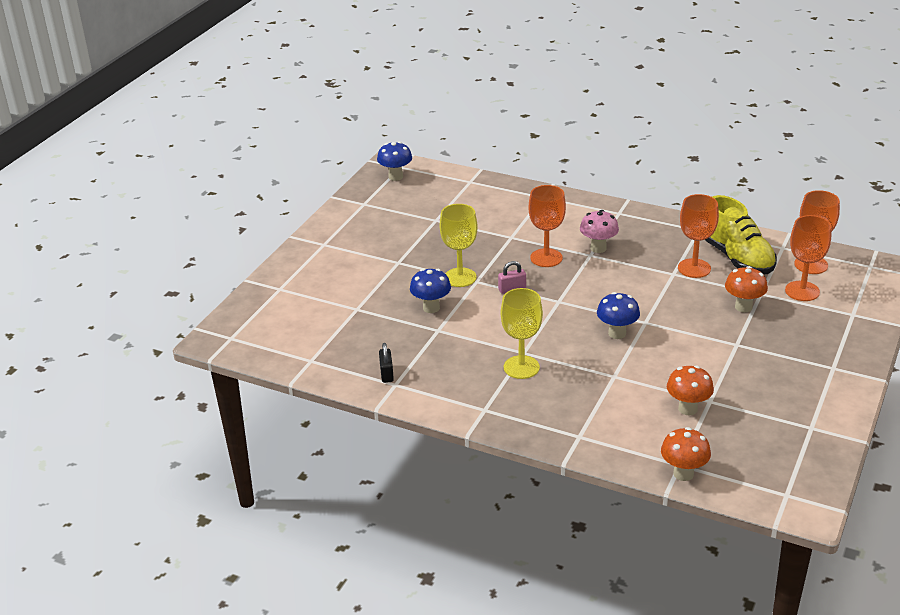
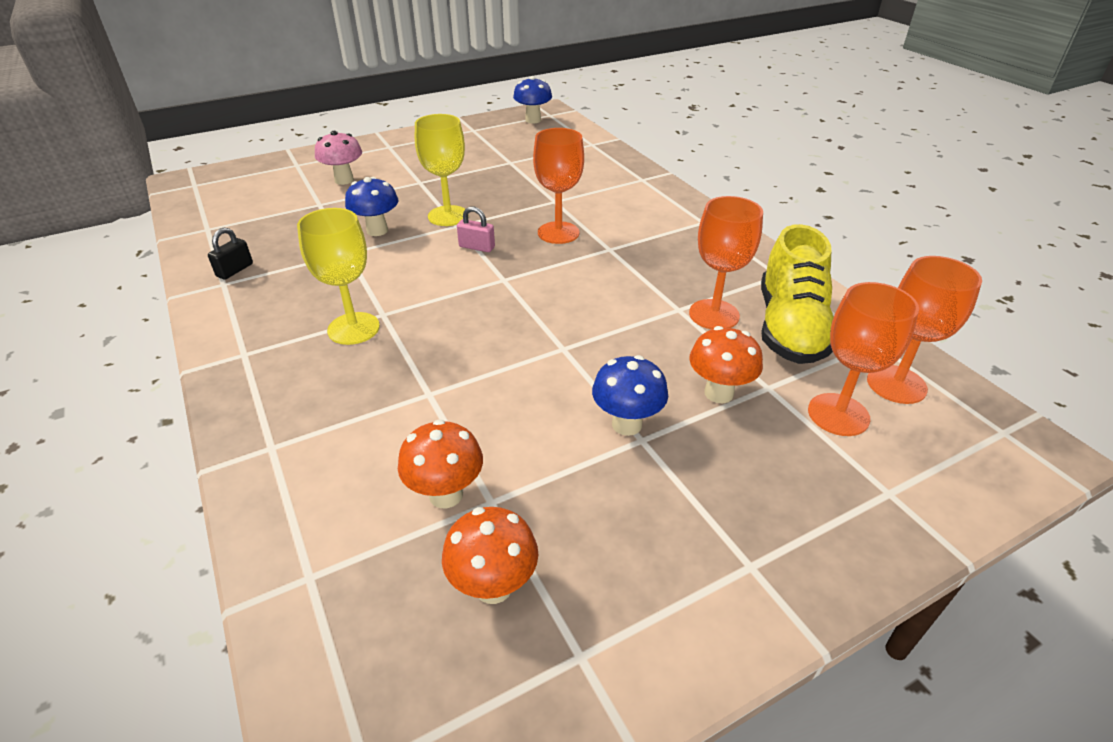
camera: 35 degrees right, 5 degrees up
(598, 248) = (628, 246): pink mushroom -> pink mushroom (344, 180)
(617, 333) = (510, 344): blue mushroom -> blue mushroom (626, 424)
(683, 473) = (290, 597): orange mushroom -> orange mushroom (493, 586)

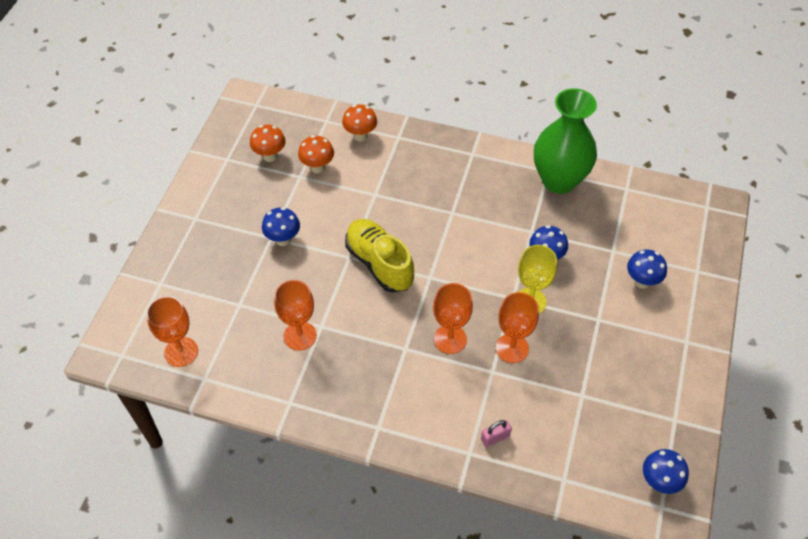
camera: 135 degrees right, 15 degrees up
(235, 270) = (559, 180): black padlock -> green vase
(344, 180) = (641, 282): pink mushroom -> blue mushroom
(353, 328) = (451, 196): yellow goblet -> none
(477, 247) = (476, 289): pink padlock -> pink padlock (495, 437)
(718, 393) = (258, 284): orange mushroom -> orange mushroom (360, 136)
(790, 328) = (254, 356): yellow shoe -> yellow shoe (379, 263)
(838, 414) = (199, 311): orange goblet -> orange goblet (512, 348)

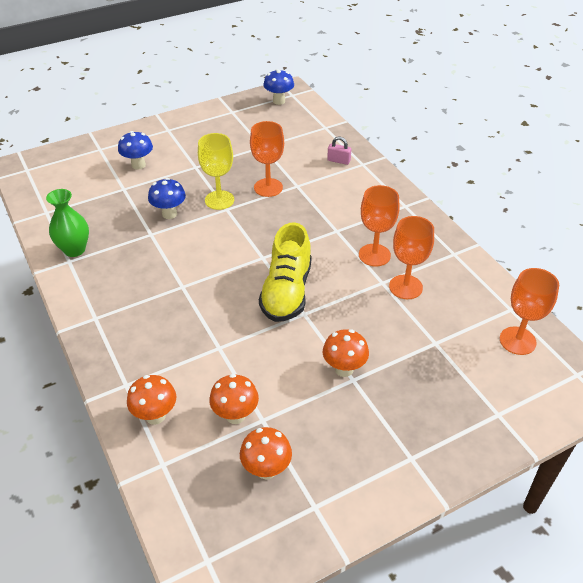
camera: 135 degrees left, 10 degrees down
(283, 239) = (344, 369): blue mushroom -> orange mushroom
(450, 339) = (300, 216): orange goblet -> orange goblet (374, 255)
(559, 180) = (74, 249): green vase -> green vase, size x0.57

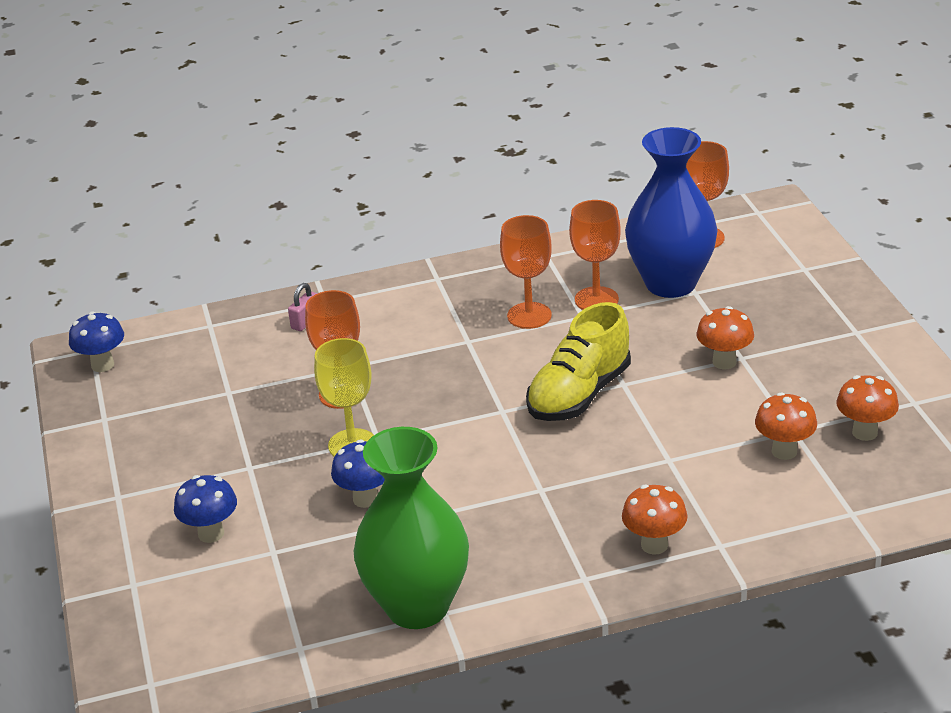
camera: 75 degrees left, 10 degrees down
(74, 249) = (417, 607): green vase -> green vase, size x1.74
(155, 416) = (777, 518): orange mushroom -> orange mushroom (654, 545)
(286, 292) = (579, 395): yellow shoe -> yellow shoe turned 105 degrees clockwise
(442, 327) = (670, 283): none -> blue vase

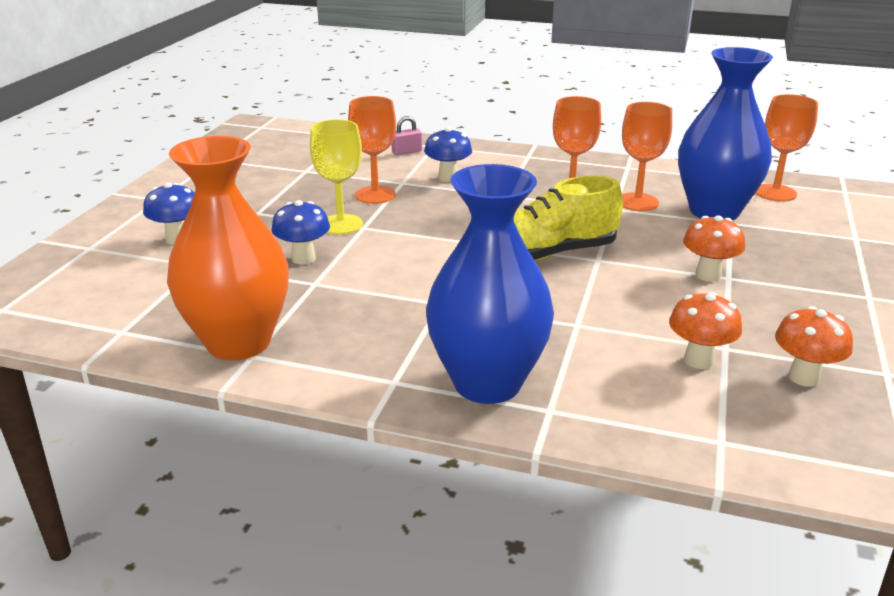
camera: 30 degrees right, 5 degrees down
(102, 365) = (255, 135): blue mushroom -> blue mushroom (448, 177)
(417, 607) = (238, 342): green vase -> orange vase
(654, 545) = (487, 383): orange mushroom -> blue vase

